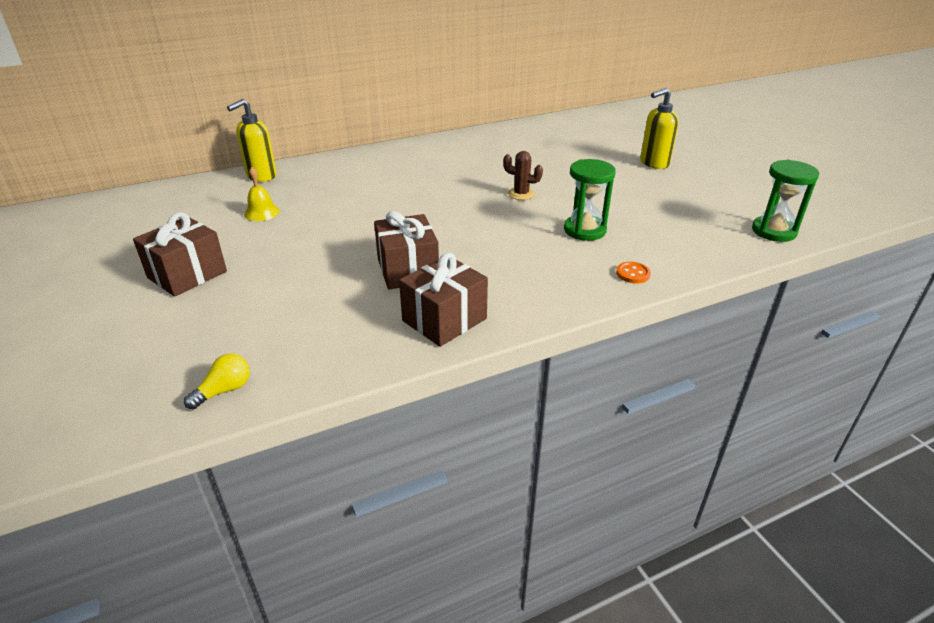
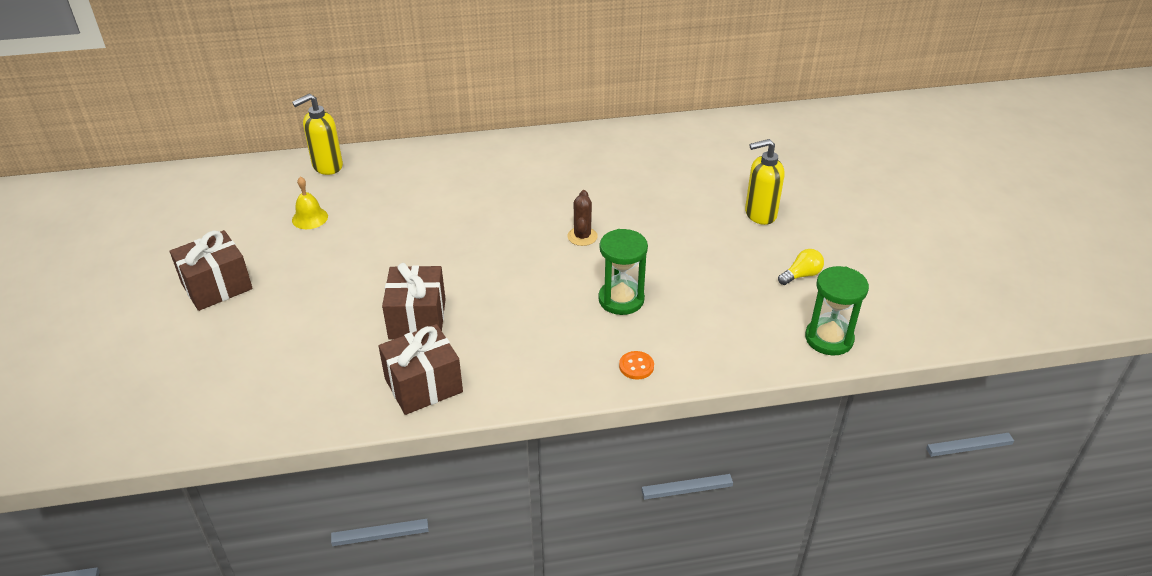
camera: 15 degrees right, 5 degrees up
(224, 390) = (207, 421): yellow light bulb -> yellow light bulb (801, 275)
(521, 194) = (582, 236): brown cactus -> brown cactus turned 60 degrees clockwise

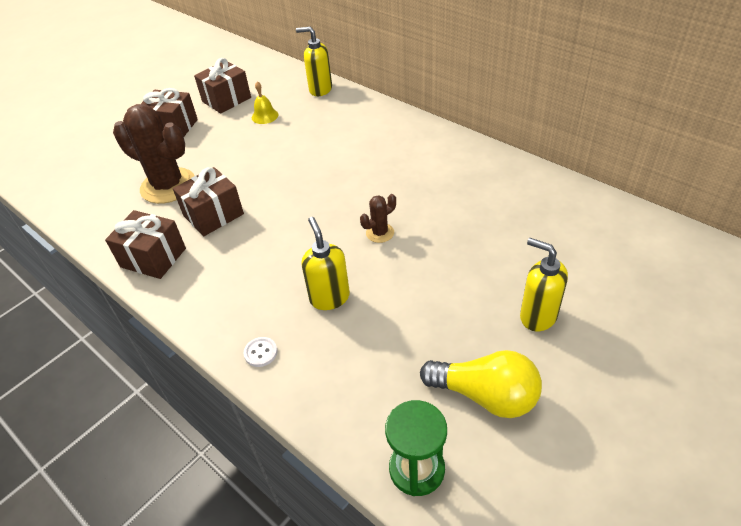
camera: 55 degrees right, 5 degrees up
(233, 228) = (226, 99): none -> brown gift
(321, 331) = (168, 186): none -> brown cactus
(621, 299) = (329, 297): green hourglass -> yellow soap dispenser
(636, 366) = (261, 353): orange button -> white button
(801, 275) = (485, 395): yellow light bulb -> yellow light bulb, size x2.00

